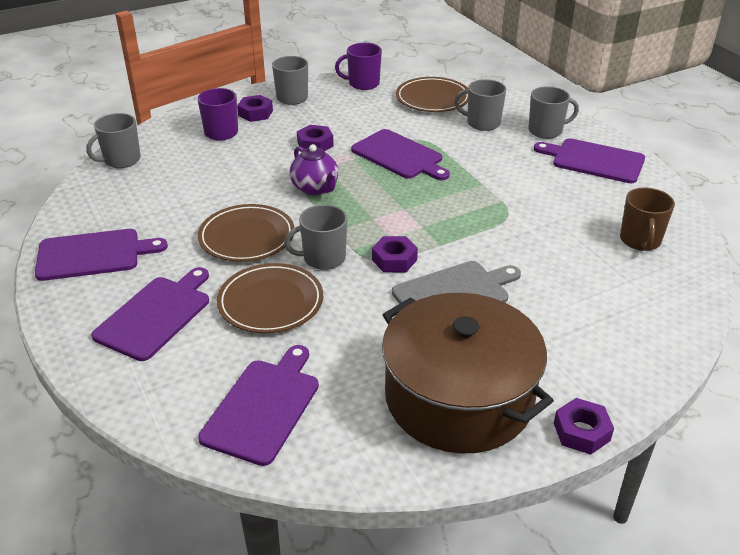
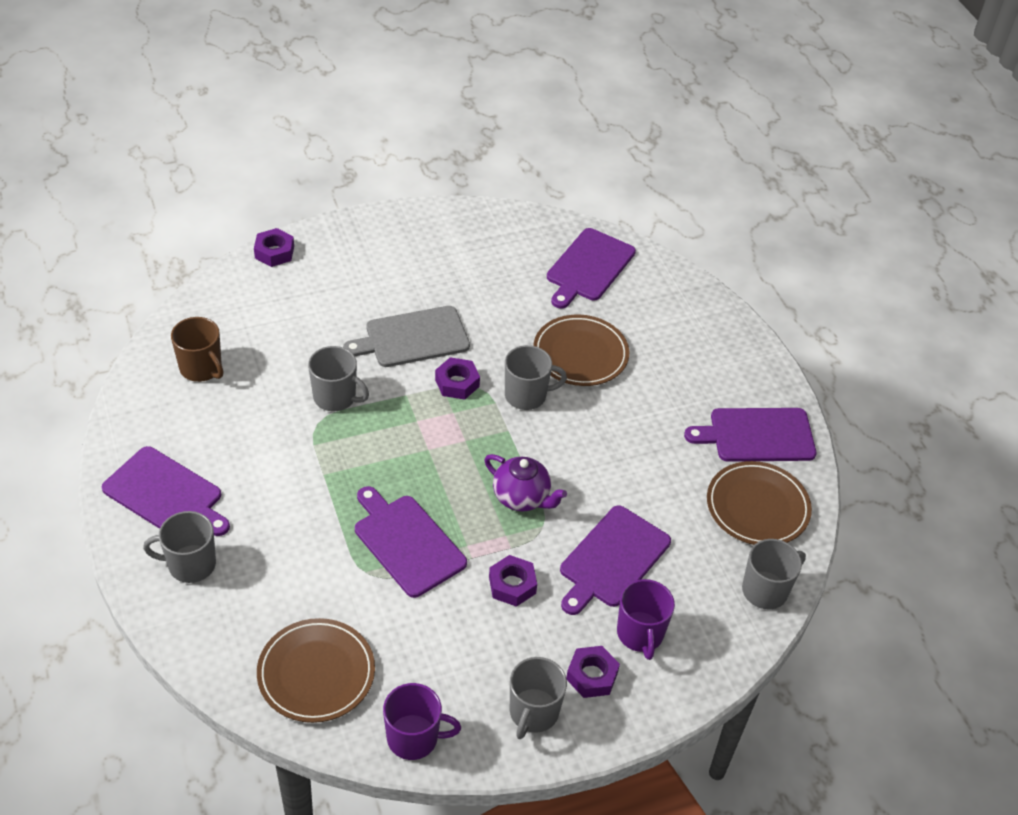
camera: 175 degrees left, 10 degrees up
(156, 315) = (682, 356): purple cutting board -> purple cutting board (612, 559)
(247, 237) = (602, 435): brown plate -> brown plate (757, 507)
(315, 188) = (522, 498): purple teapot -> purple teapot turned 150 degrees clockwise
(458, 397) = (442, 252): brown pot -> none
(482, 123) = (269, 596): grey mug -> grey mug (335, 397)
(581, 432) = (365, 218): purple nut -> purple nut (274, 252)
(640, 241) = (201, 368): brown mug -> brown mug turned 120 degrees clockwise

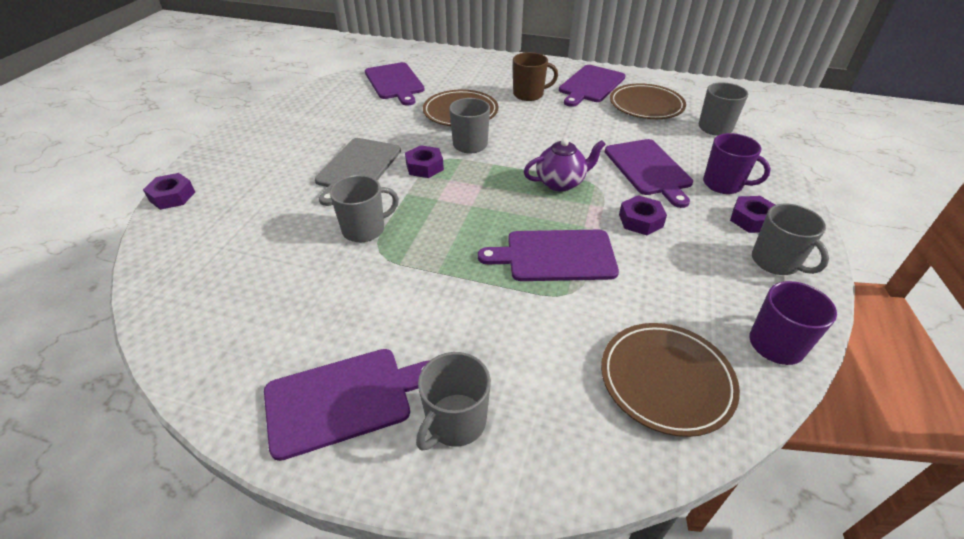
camera: 50 degrees left, 5 degrees down
(201, 368) = (225, 297): brown mug -> brown mug (529, 94)

